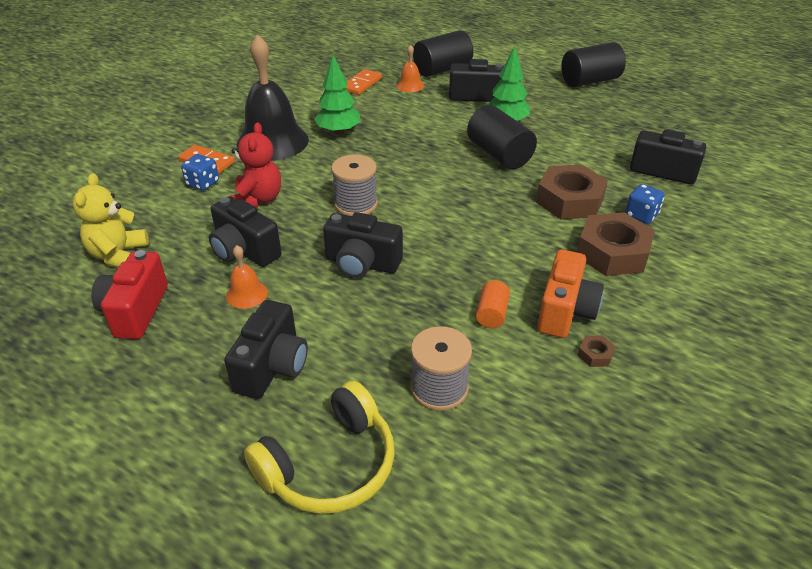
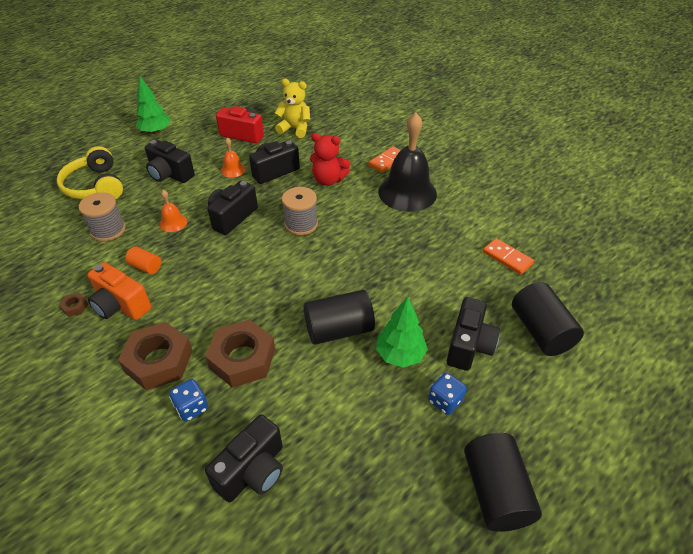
camera: 105 degrees right, 5 degrees up
(203, 184) = (358, 158): blue dice -> blue dice (445, 401)
(338, 132) = (413, 229): green tree -> green tree (156, 132)
(410, 85) = (500, 294): orange bell -> orange bell (173, 222)

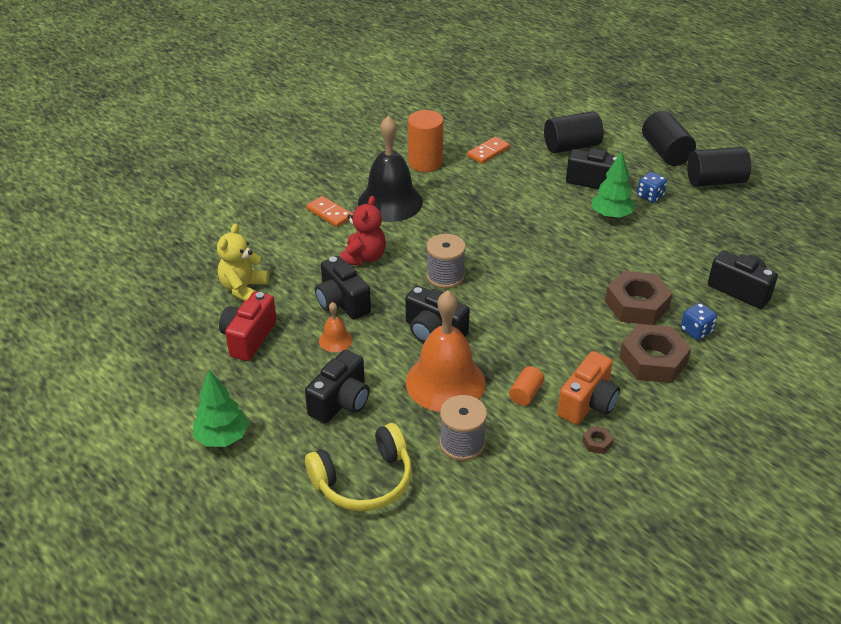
camera: 90 degrees left, 5 degrees down
(173, 222) = (445, 382): orange bell -> orange bell, size x2.27
(339, 329) = (590, 248): black cylinder -> black cylinder (665, 152)
(476, 213) = (425, 163): none -> orange cylinder

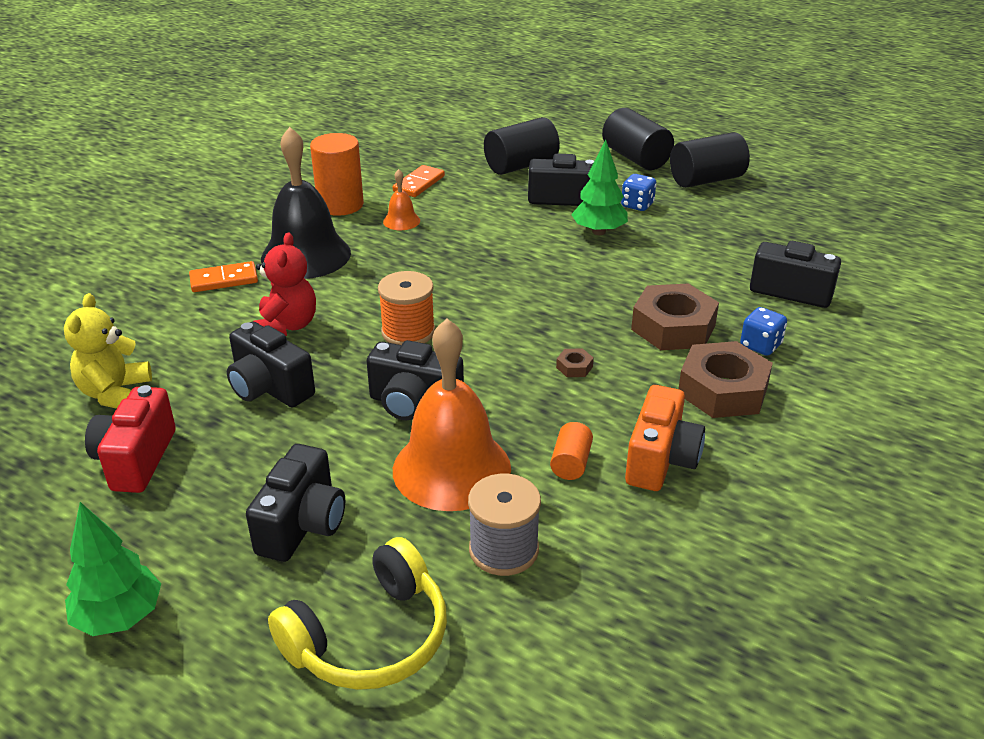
camera: 15 degrees left, 5 degrees down
(329, 213) = (224, 280): orange domino -> orange domino turned 45 degrees counterclockwise
(335, 340) = (272, 439): orange bell -> orange bell (401, 221)
(445, 276) = (408, 332): grey spool -> orange spool
(597, 443) = (694, 511): brown nut -> brown nut (574, 367)

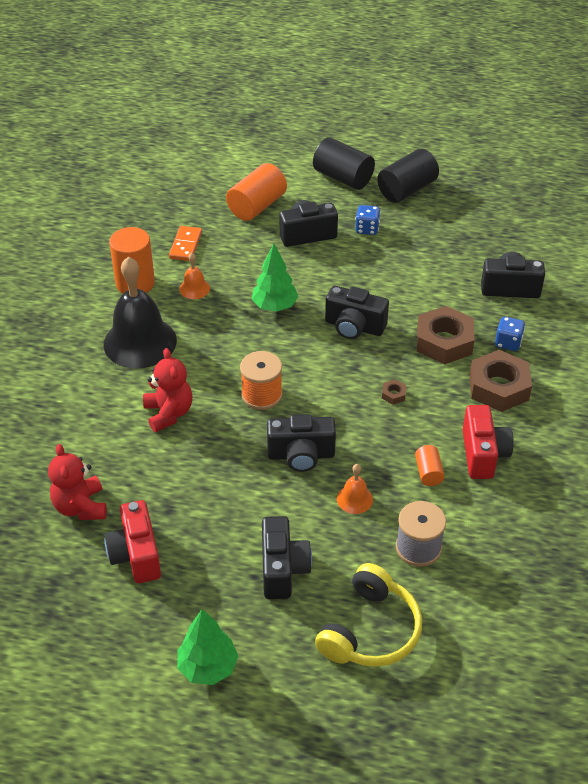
camera: 20 degrees left, 10 degrees up
(115, 393) = (80, 507): yellow teddy bear -> red teddy bear
(224, 280) = (91, 382): orange domino -> none
(269, 388) = (191, 470): black camera -> black camera (354, 327)
(451, 468) = (354, 499): orange bell -> orange bell, size x0.44
(521, 165) = (257, 206): black cylinder -> orange cylinder
(598, 232) = (351, 263): green tree -> green tree (274, 306)
(660, 460) = (483, 454): orange camera -> red camera

